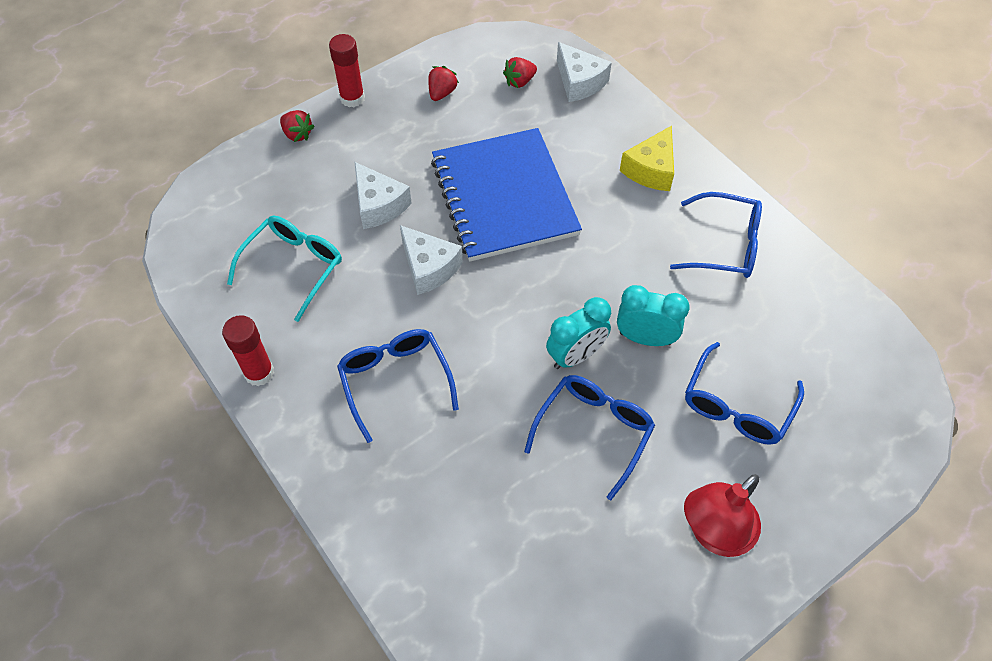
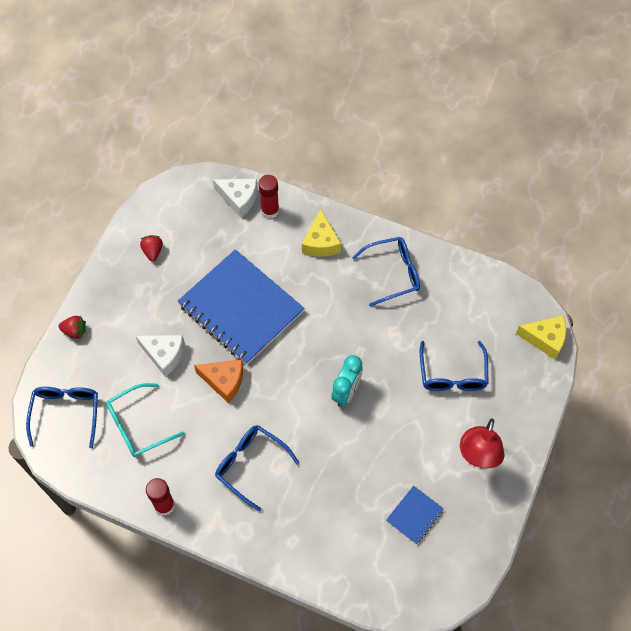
camera: 30 degrees left, 5 degrees up
(294, 267) = (138, 426): turquoise glasses -> turquoise glasses turned 120 degrees counterclockwise
(352, 98) = (94, 285): red glue stick -> red glue stick (270, 211)
(429, 267) = (224, 381): white cheese -> orange cheese
(519, 81) = (199, 217): red strawberry -> none
(573, 564) = (414, 515): none -> blue notebook
(594, 431) = (383, 433): blue glasses -> blue glasses (66, 413)
(645, 338) = (380, 359): turquoise clock -> none
(903, 426) = (545, 339): none -> yellow cheese

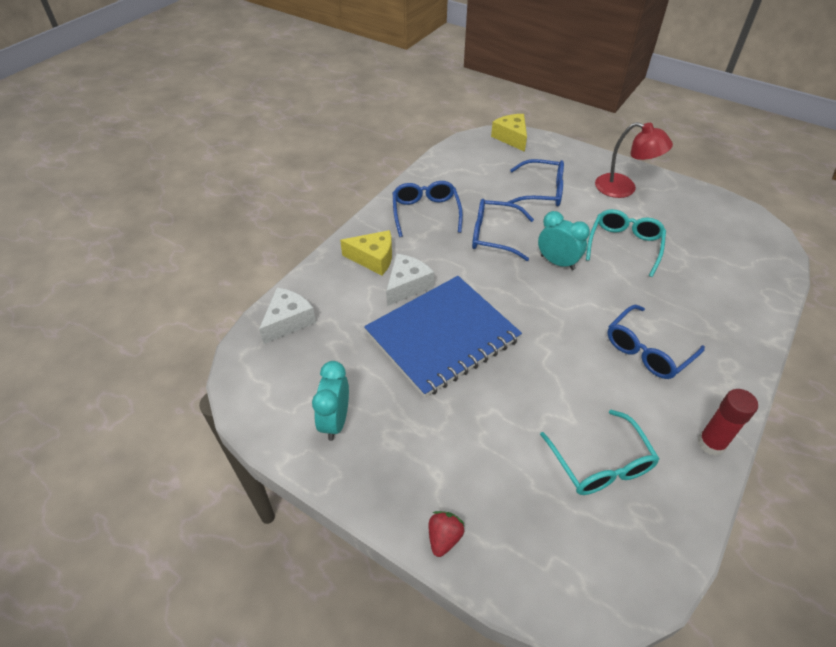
camera: 80 degrees left, 15 degrees down
(66, 413) = (582, 561): blue glasses -> blue glasses (493, 236)
(153, 251) = (335, 421): red strawberry -> turquoise clock
(164, 355) = (497, 423): white cheese -> white cheese (407, 285)
(224, 381) = (539, 363): orange cheese -> none
(270, 211) = (316, 295): red glue stick -> none
(383, 452) = (624, 245): none -> turquoise glasses
(414, 515) = (687, 234): blue notebook -> none
(545, 339) = (511, 138): yellow cheese -> yellow cheese turned 45 degrees counterclockwise

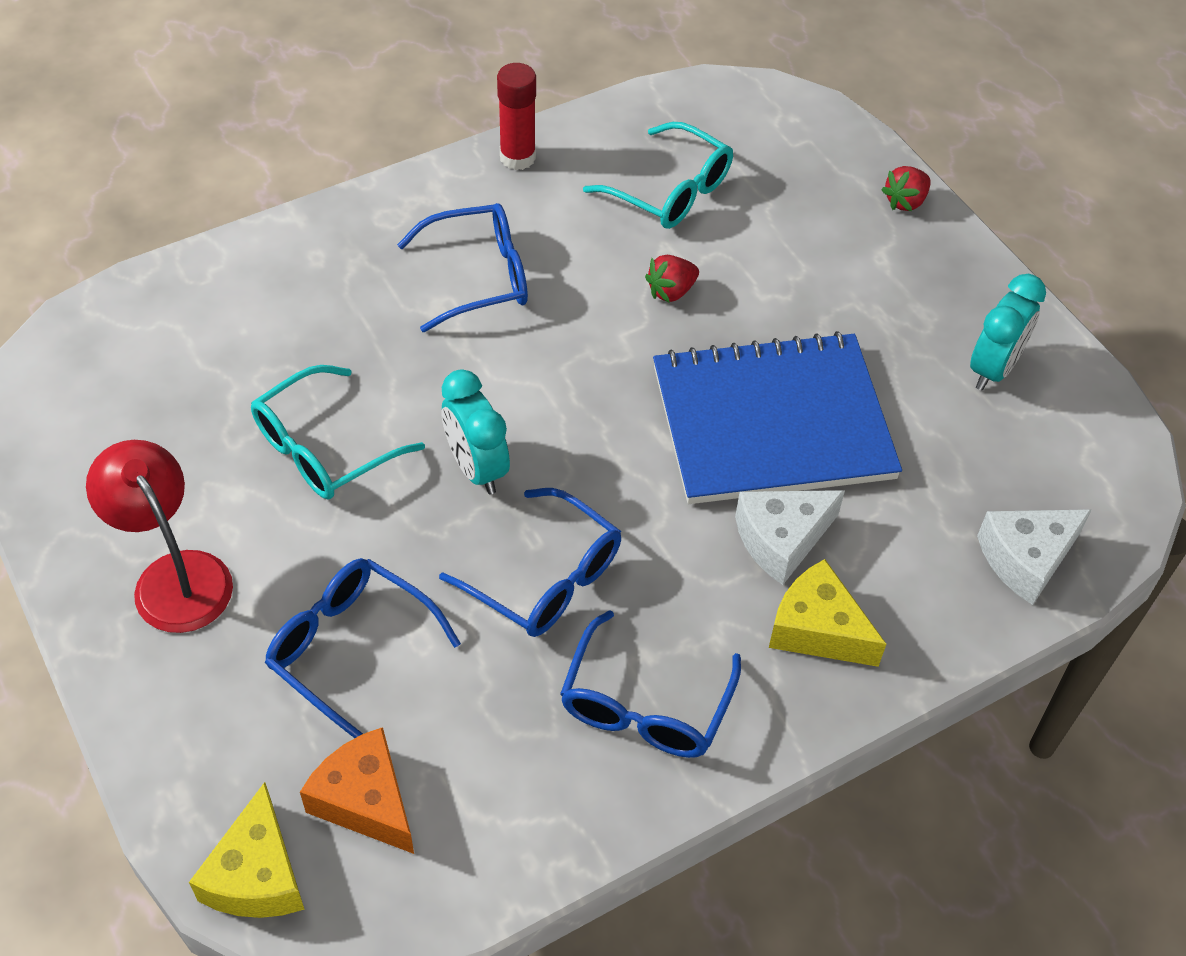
camera: 155 degrees left, 5 degrees up
(497, 160) = (365, 801): none -> orange cheese
(544, 388) = (671, 291): none -> red strawberry
(601, 464) = (670, 191): turquoise glasses -> turquoise glasses turned 120 degrees clockwise

